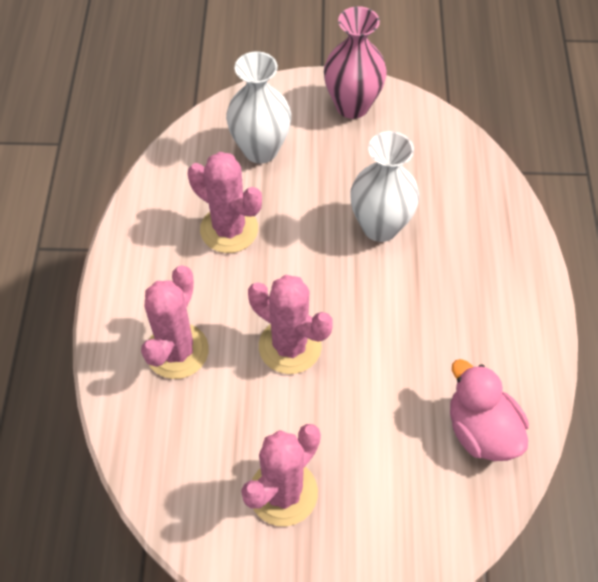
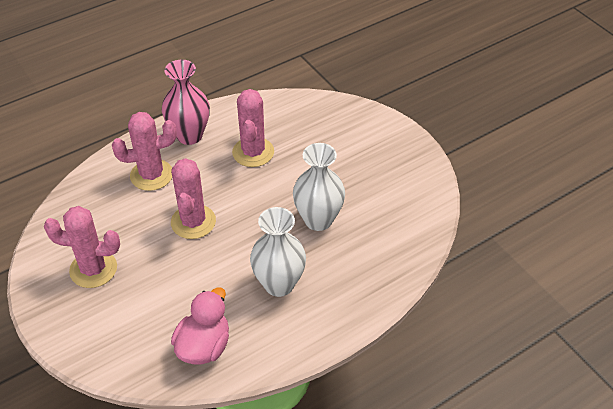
camera: 55 degrees right, 10 degrees down
(260, 150) = (325, 135): white vase -> white vase (279, 284)
(352, 106) = (403, 158): pink vase -> pink vase (189, 135)

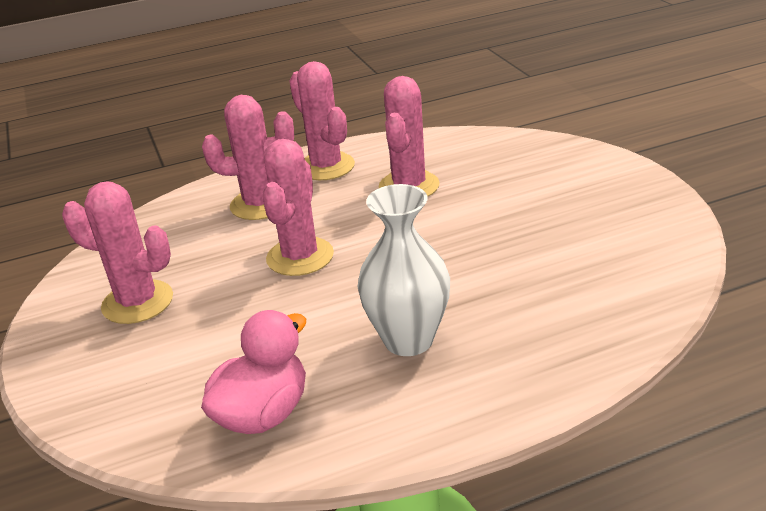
camera: 15 degrees right, 15 degrees down
(189, 135) = (326, 167): pink vase -> pink cactus
(318, 220) = (489, 264): white vase -> none

